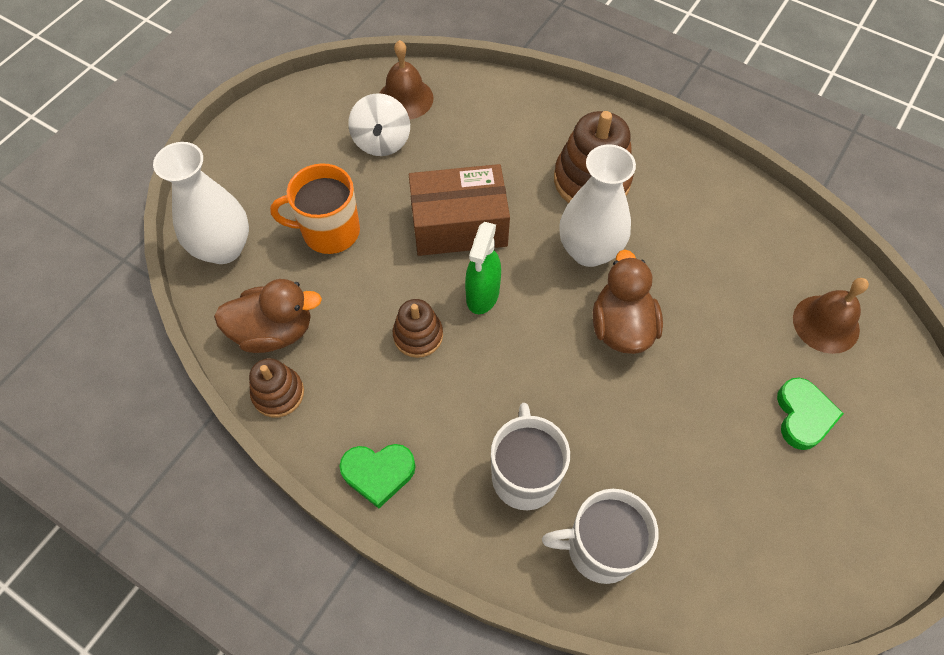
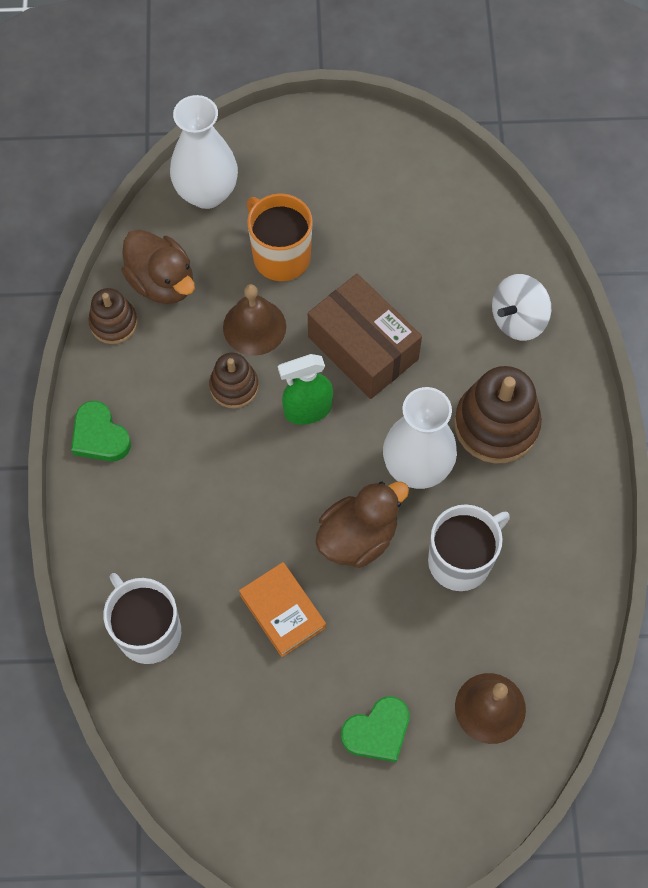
camera: 55 degrees right, 5 degrees up
(382, 141) = (402, 231): white spinning top -> white spinning top (518, 319)
(405, 98) = (464, 217): brown bell -> brown bell (254, 327)
(525, 475) = (170, 541): white mug -> white mug (461, 560)
(651, 423) = (282, 611): none -> orange book

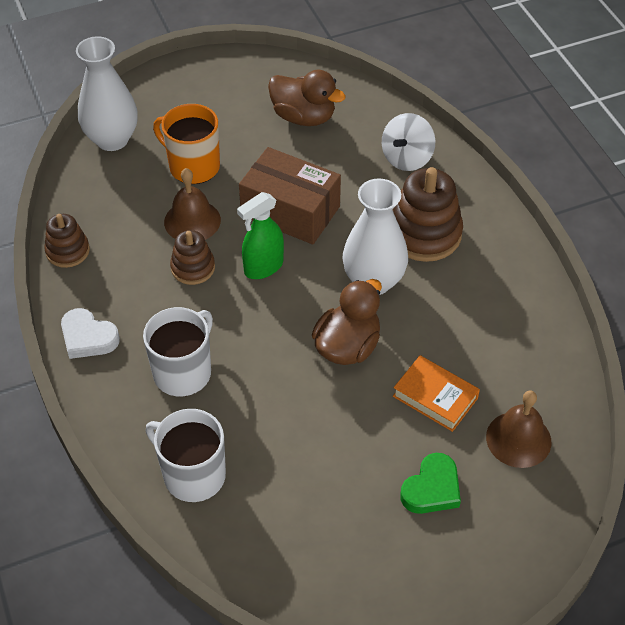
camera: 20 degrees left, 15 degrees down
(99, 436) = (88, 337): green heart -> white heart
(162, 282) = (99, 211): brown duck -> brown duck (303, 117)
(282, 611) = (307, 422): orange book -> orange book (435, 397)
(461, 560) = (441, 337): white mug -> white mug (183, 372)

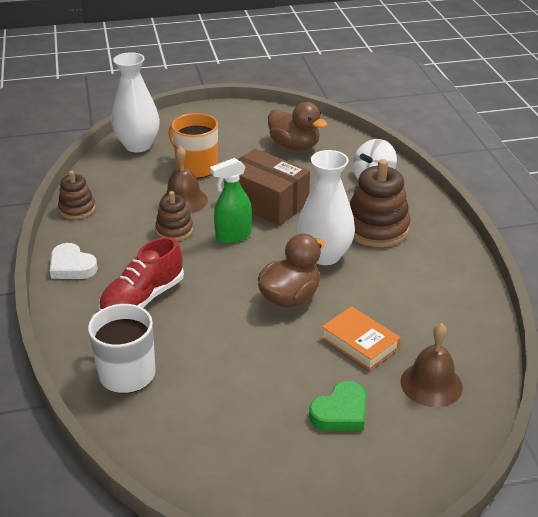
camera: 10 degrees right, 15 degrees down
(183, 372) = (143, 299): white mug -> red shoe

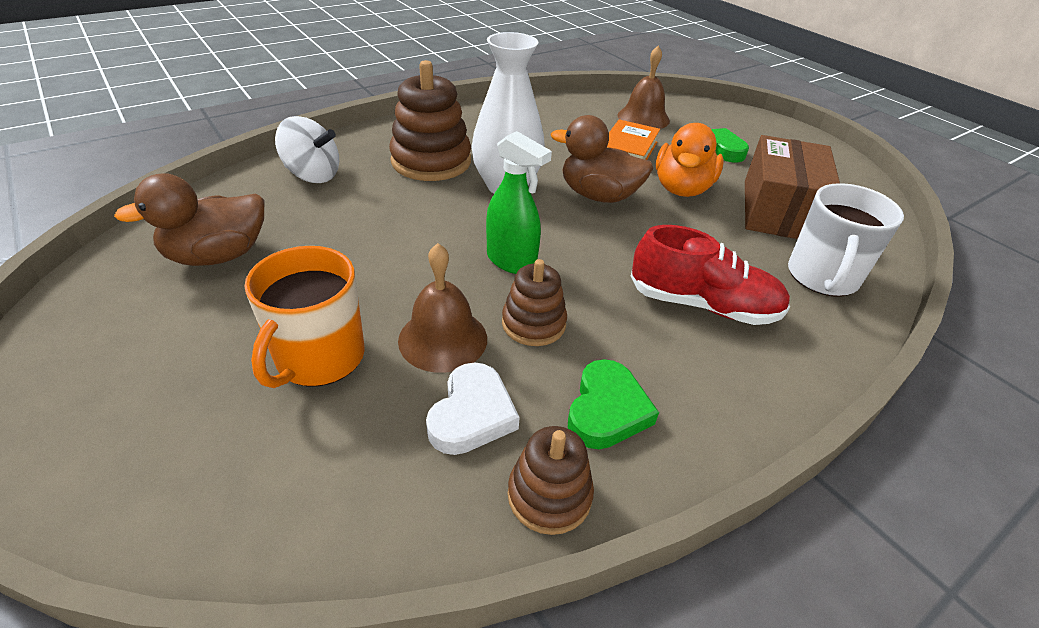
camera: 115 degrees left, 5 degrees up
(72, 266) = (710, 416): white heart -> white heart (472, 414)
(102, 236) = (607, 410): none -> green heart
(138, 145) = (230, 498): white vase -> none
(266, 202) = (409, 250): brown box -> brown box (778, 210)
(278, 350) = (682, 189): none -> orange duck
(294, 146) = (218, 256): brown duck -> brown duck turned 135 degrees counterclockwise

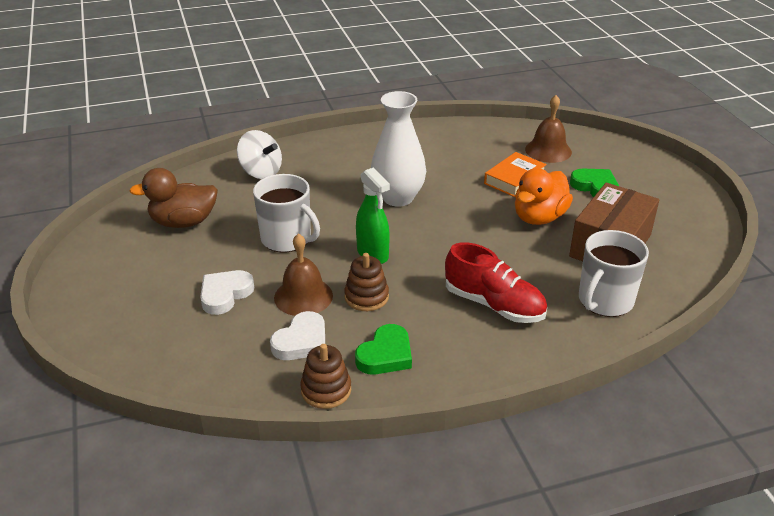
camera: 20 degrees right, 5 degrees down
(319, 358) = (225, 294): orange mug -> white heart
(384, 258) = (287, 239): none -> white mug
(431, 161) = (350, 171): brown stacking toy -> none
(598, 196) = (466, 214): brown duck -> none

